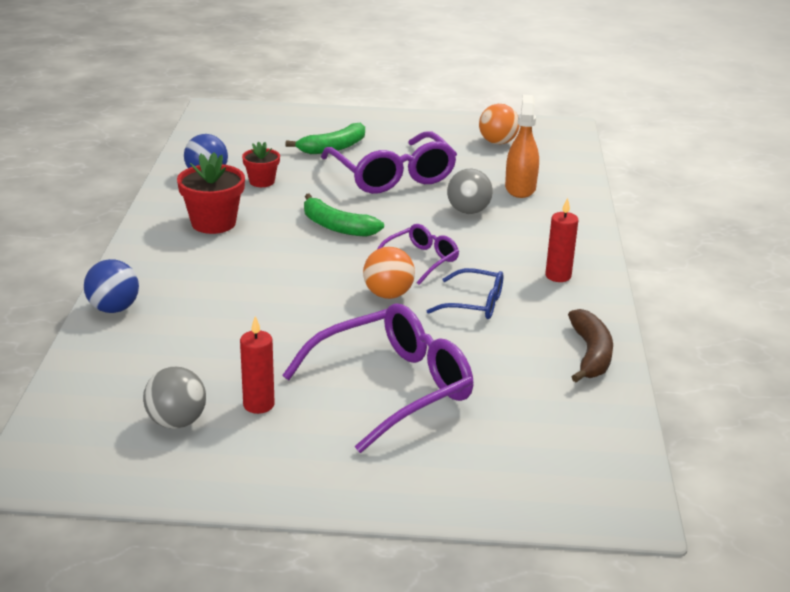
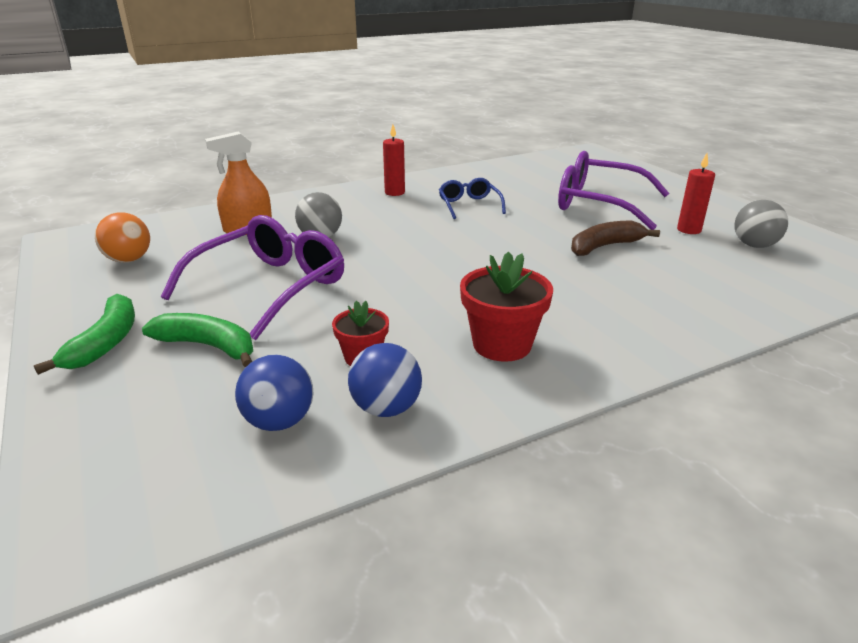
camera: 120 degrees left, 0 degrees up
(114, 308) = (719, 325): blue ball -> blue ball (279, 421)
(336, 226) = (420, 279): green banana -> green banana (105, 342)
(388, 294) = (501, 230): orange ball -> none
(420, 260) = (433, 233): purple glasses -> none
(590, 354) = (478, 172): brown banana -> brown banana (604, 246)

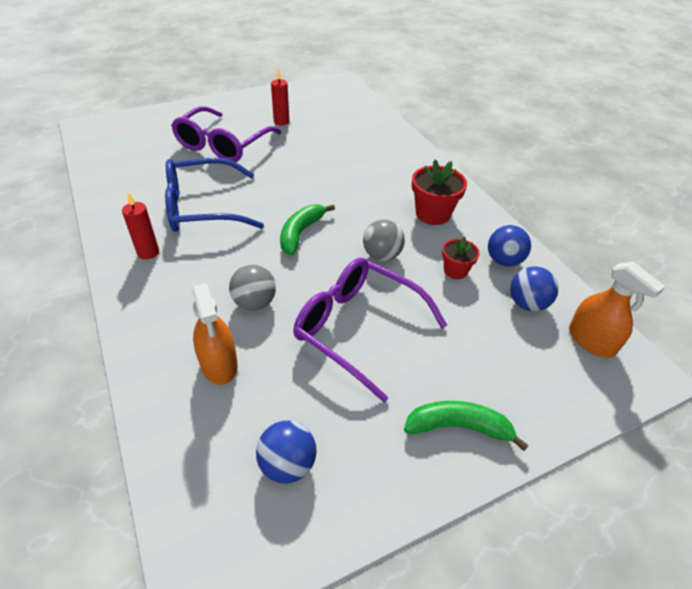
camera: 90 degrees left, 15 degrees up
(129, 260) = (287, 464): orange ball -> blue ball
(175, 485) = (591, 341): none -> orange spray bottle
(208, 346) = (454, 353): green banana -> green banana (300, 233)
(469, 205) = (203, 207): blue glasses -> blue glasses, size x1.88
(604, 246) = (302, 157): brown banana -> none
(754, 245) = (309, 107): grey ball -> grey ball (382, 255)

